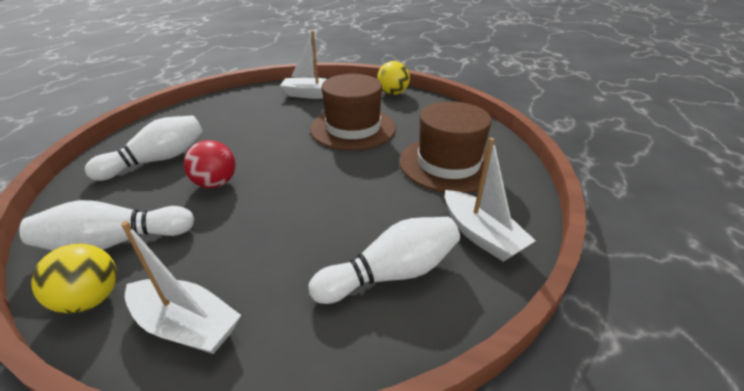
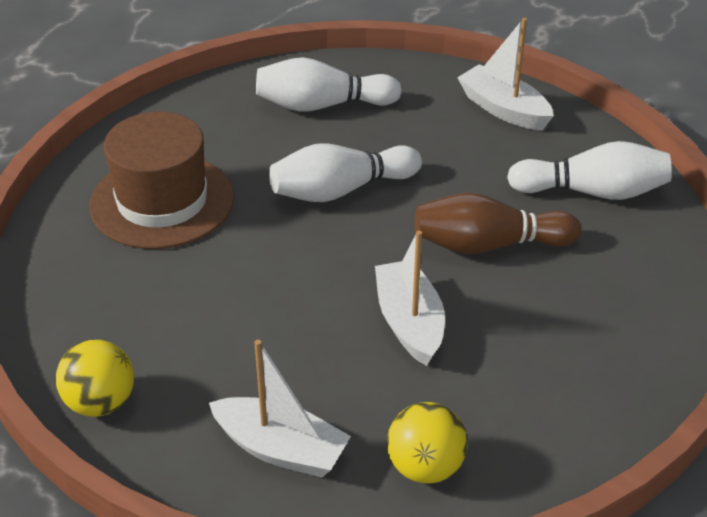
camera: 160 degrees left, 5 degrees up
(91, 299) = (592, 144): yellow ball -> yellow ball (425, 467)
(157, 160) = (584, 312): white bowling pin -> white bowling pin (341, 190)
(216, 183) = (489, 245): red ball -> brown bowling pin
(353, 128) = (250, 309): brown hat -> none
(481, 235) = (212, 115): white boat -> white boat (409, 322)

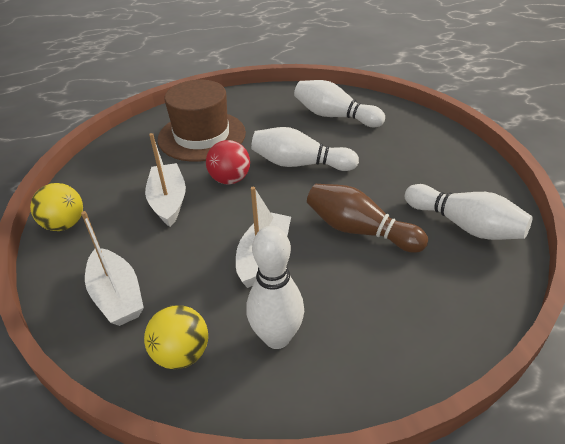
camera: 35 degrees right, 0 degrees up
(269, 247) = (230, 179): none -> red ball
(504, 109) = (446, 153): white boat -> white boat (168, 201)
(508, 399) = (277, 337): none -> white bowling pin

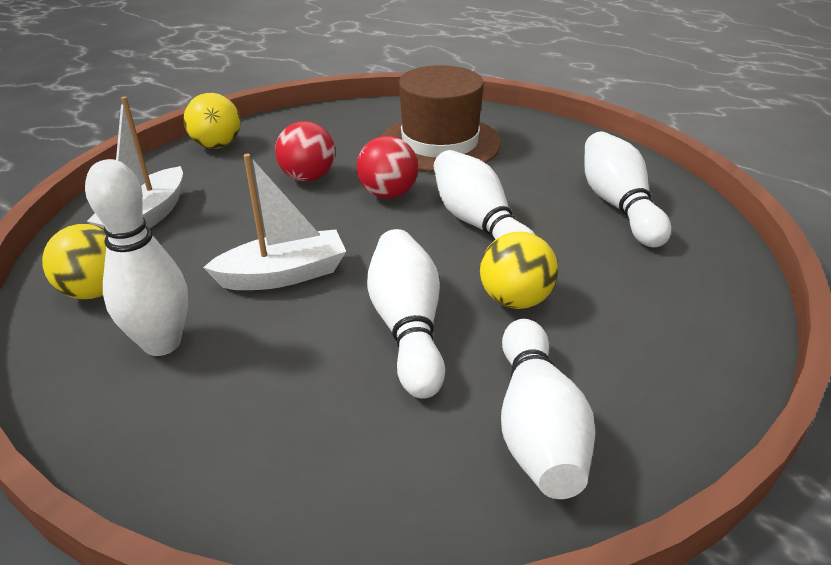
camera: 50 degrees right, 5 degrees down
(168, 201) = (308, 177): white boat -> red ball
(359, 230) = (407, 327): brown bowling pin -> white bowling pin
(373, 185) = (515, 300): none -> yellow ball

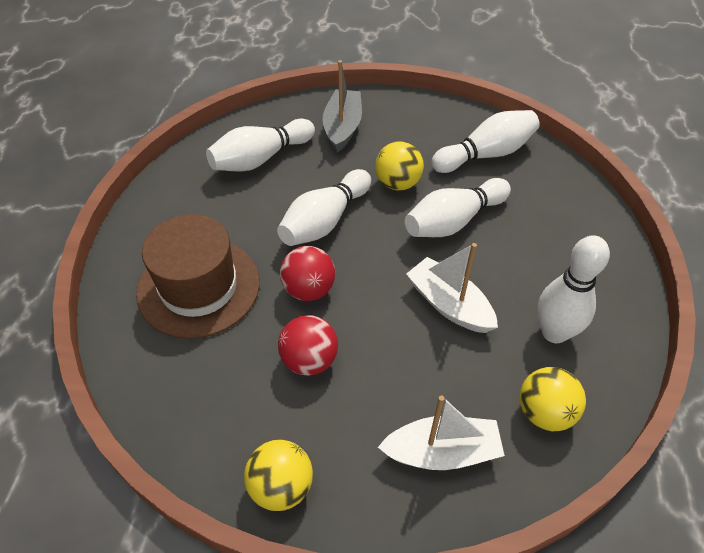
camera: 115 degrees left, 15 degrees up
(667, 284) = (342, 127): none -> grey boat

